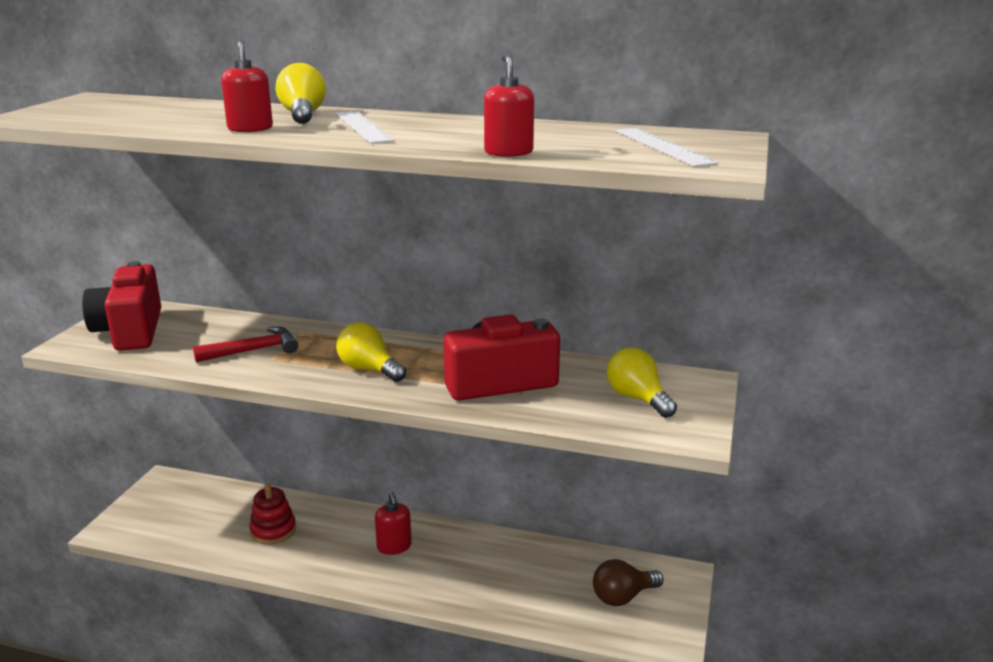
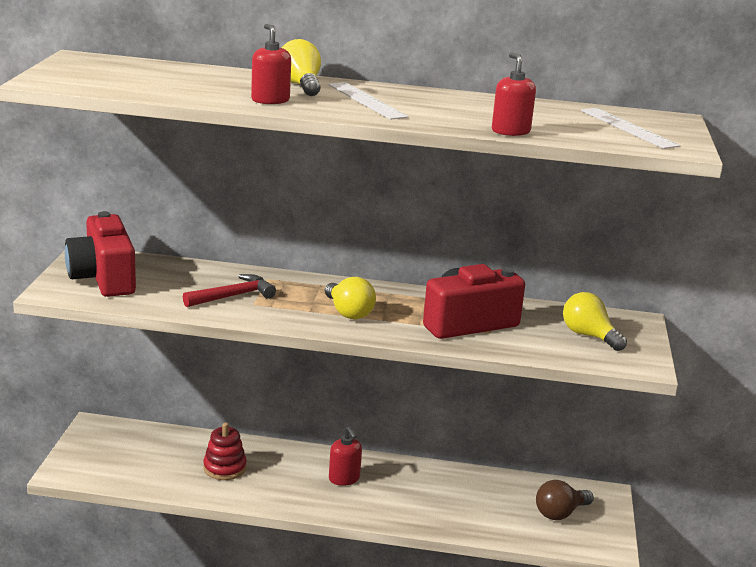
camera: 10 degrees left, 0 degrees up
(369, 369) = (348, 312): yellow light bulb -> yellow light bulb turned 150 degrees counterclockwise

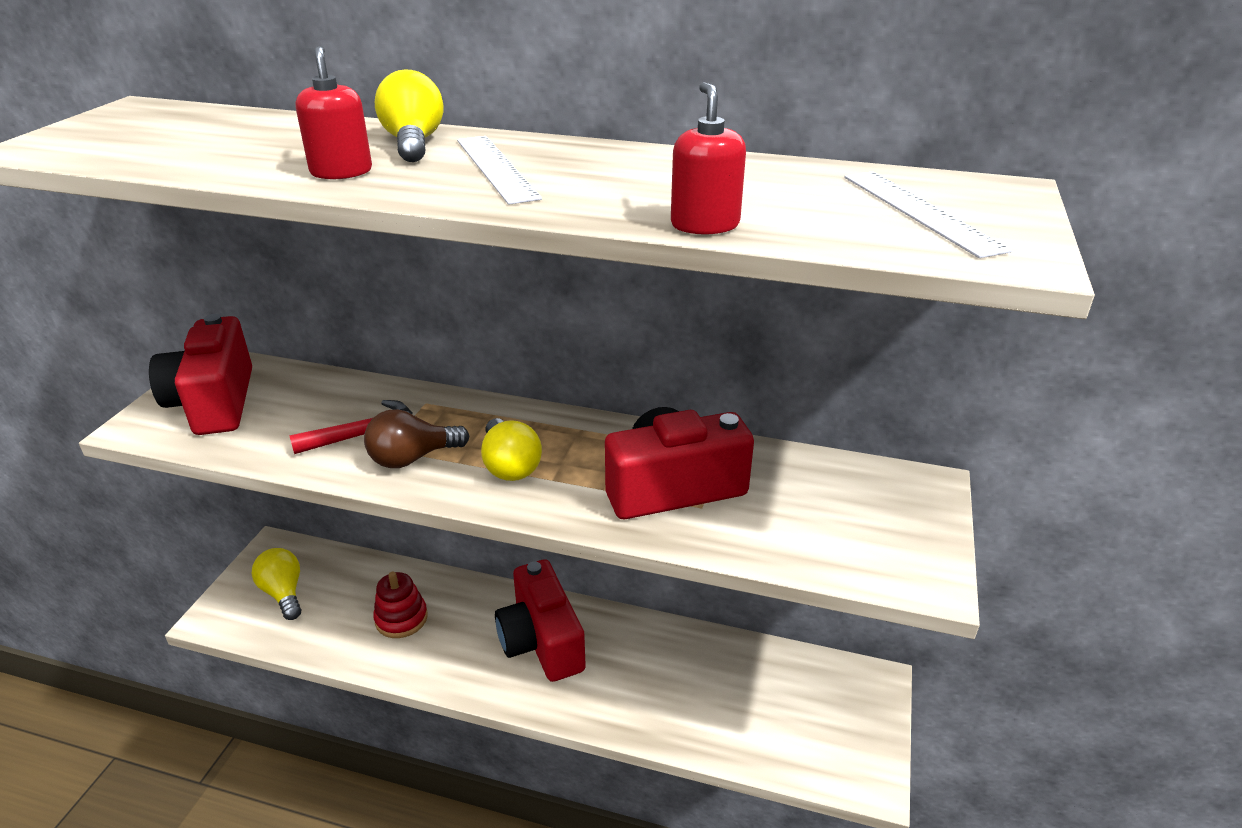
camera: 10 degrees right, 10 degrees up
(344, 479) = (541, 641): red soap dispenser -> red camera
(560, 513) = (809, 713): brown light bulb -> brown light bulb (412, 458)
(589, 336) = (849, 515): yellow light bulb -> yellow light bulb (283, 593)

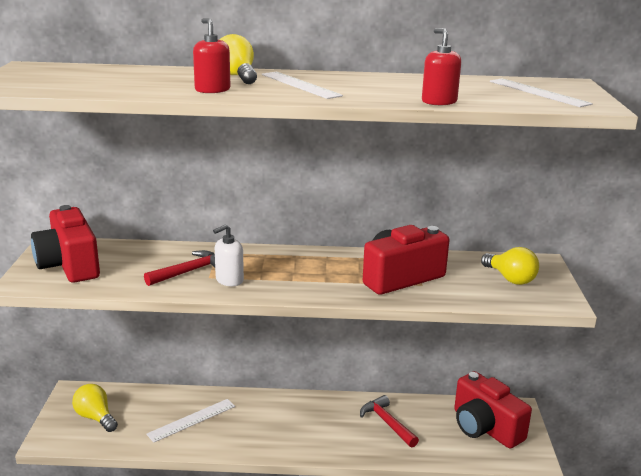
camera: 15 degrees left, 10 degrees down
(401, 618) = (192, 420): red stacking toy -> white ruler
(412, 458) = (229, 280): brown light bulb -> white soap dispenser
(510, 466) = (294, 277): yellow light bulb -> yellow light bulb (510, 279)
(541, 641) = (297, 419): red camera -> red camera (485, 428)
(667, 671) = (387, 423): none -> red hammer

